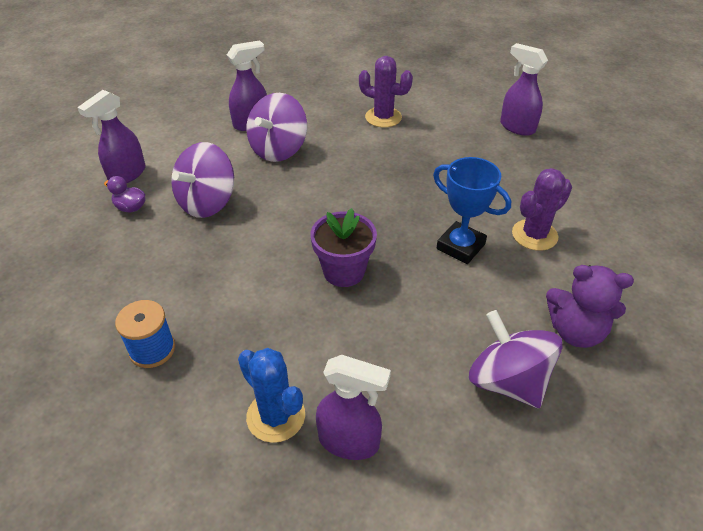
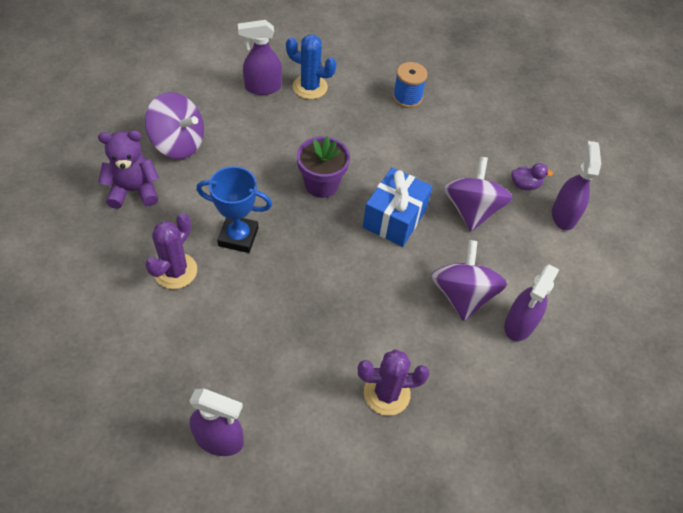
camera: 150 degrees right, 10 degrees up
(289, 217) = (394, 218): none -> blue gift

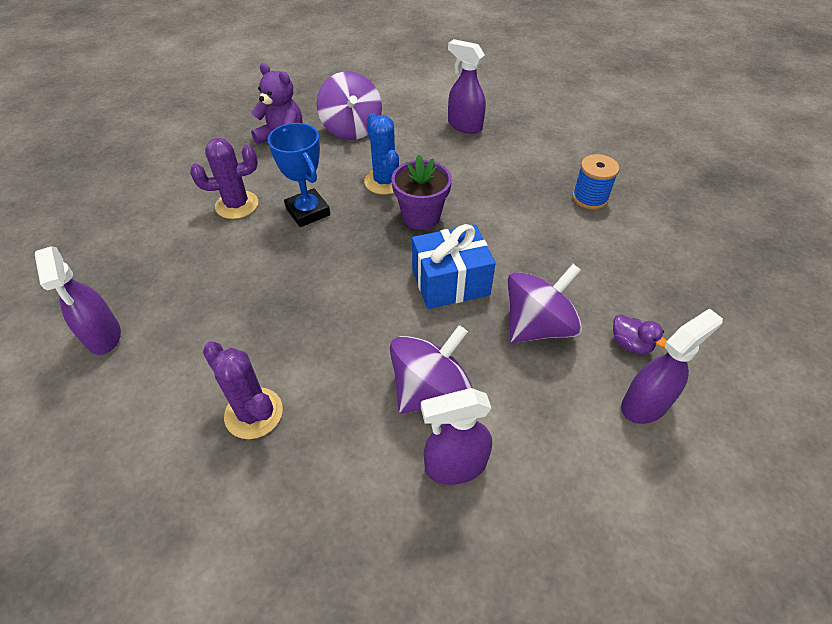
camera: 50 degrees right, 5 degrees down
(310, 87) = (505, 145): blue cactus -> blue cactus (384, 181)

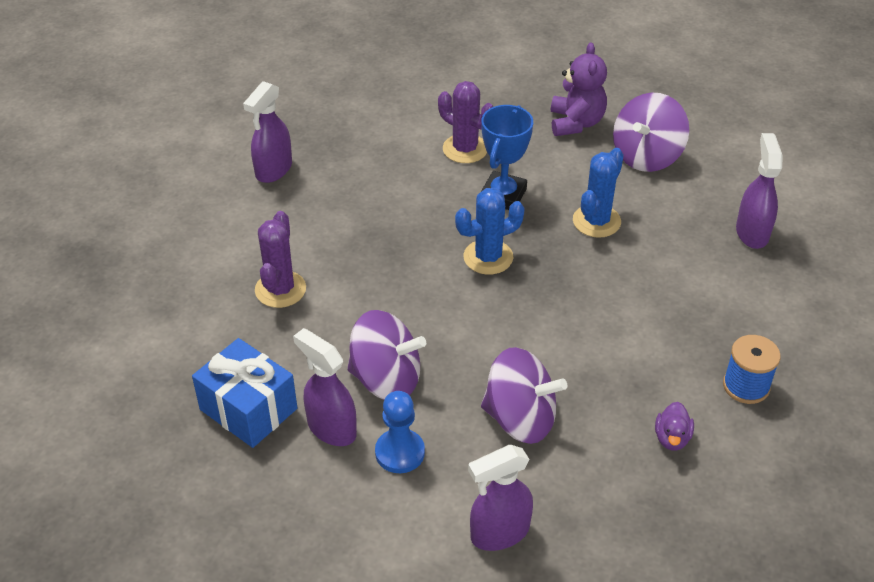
camera: 55 degrees right, 5 degrees down
(360, 254) = (488, 257): none -> blue cactus
(421, 217) = (576, 271): purple flower pot -> none
(450, 282) = (514, 333): blue gift -> blue gift (248, 409)
(519, 426) = (400, 452): none -> blue pawn
(630, 344) = (562, 497): purple duck -> purple duck (672, 438)
(645, 404) = (499, 533): purple spray bottle -> purple spray bottle turned 135 degrees clockwise

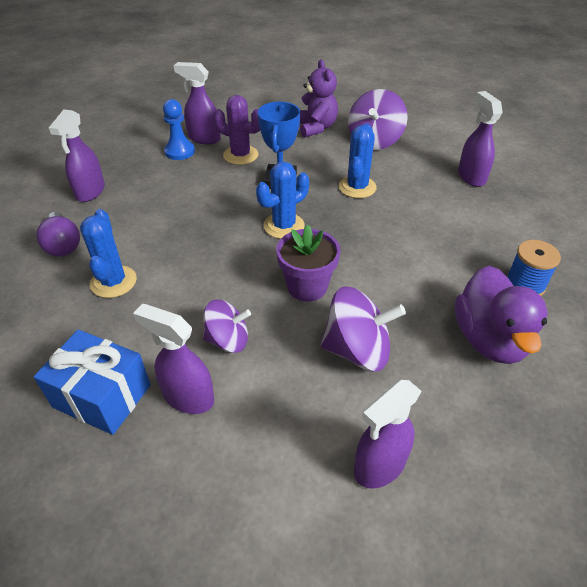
camera: 15 degrees left, 0 degrees up
(233, 234) = (63, 245): none -> purple light bulb
(280, 289) = (113, 282): purple cactus -> blue cactus
(386, 379) = (228, 340): purple spinning top -> purple spinning top, size x0.66
(400, 452) = (259, 406): blue pawn -> blue pawn (179, 151)
(425, 116) = (204, 138): none -> purple spray bottle
(490, 337) = (307, 287): none -> purple flower pot
(672, 438) = (489, 339): purple duck -> purple duck, size x2.25

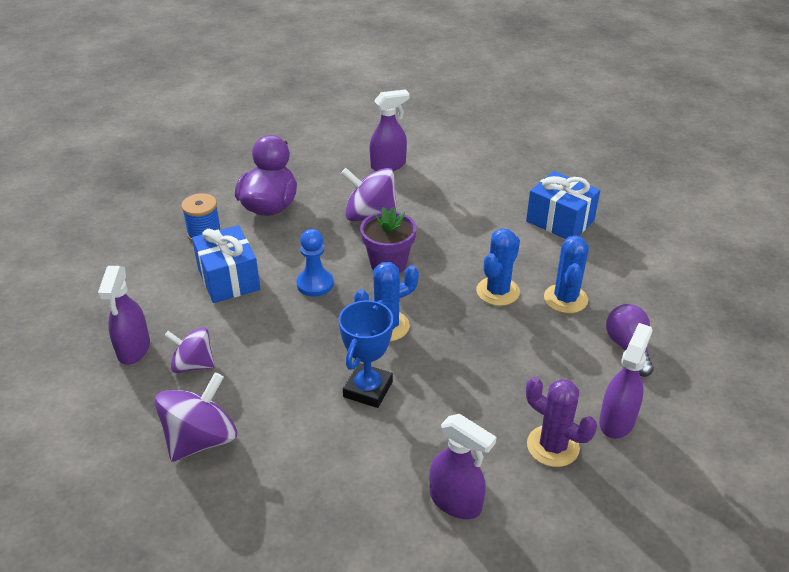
camera: 165 degrees left, 5 degrees down
(179, 151) = (496, 477): blue pawn -> blue pawn (315, 284)
(188, 397) = (499, 211): purple spray bottle -> none
(228, 340) = (466, 237): purple spinning top -> purple spinning top (193, 364)
(240, 155) = (407, 449): purple cactus -> purple cactus (553, 446)
(316, 127) = (270, 490): purple teddy bear -> none
(357, 187) = (279, 361): blue cactus -> blue cactus (498, 291)
(452, 241) = (229, 279): none -> blue gift

